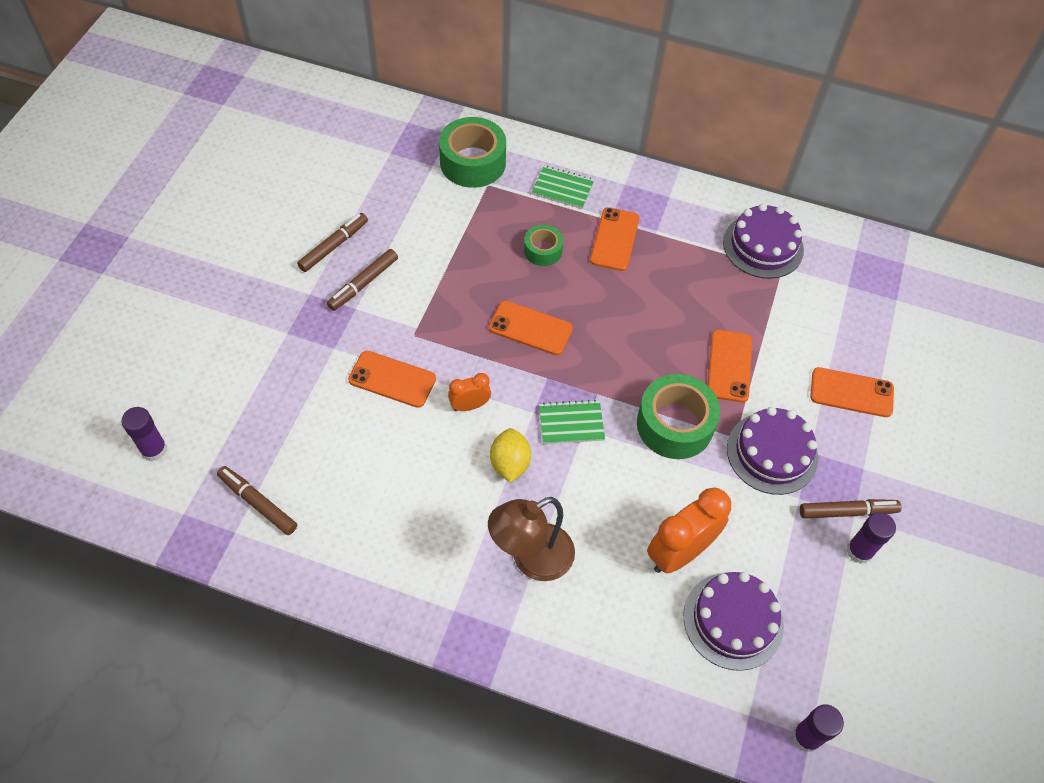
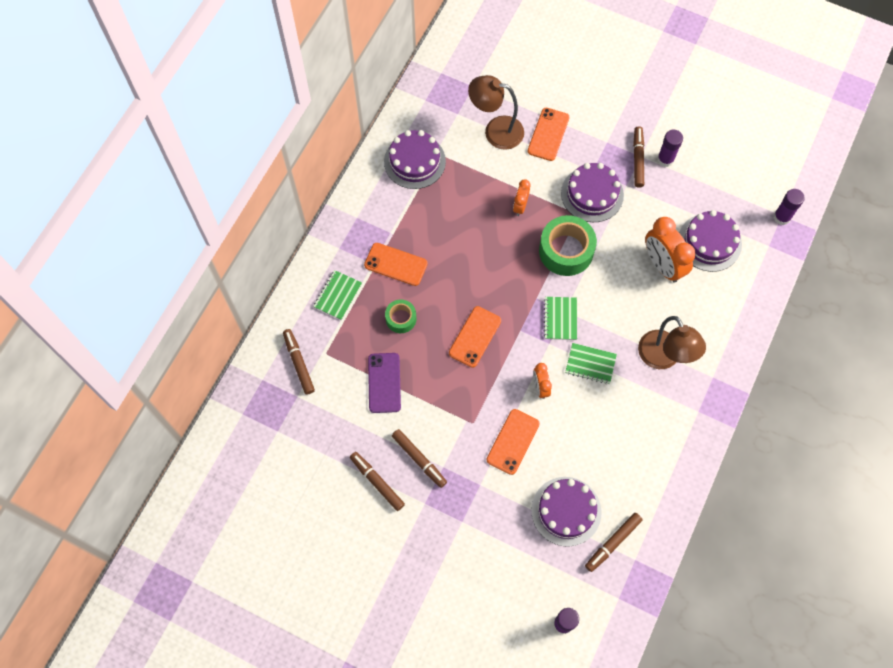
camera: 80 degrees left, 10 degrees up
(301, 445) = (566, 511): none -> purple cake
(457, 242) = (384, 383): none -> purple phone
(472, 162) = (299, 363): green tape -> brown marker
(510, 463) = (590, 364): yellow lemon -> green notebook
(729, 366) = (520, 206): orange phone -> orange clock
(836, 330) = (495, 131): none -> brown lamp

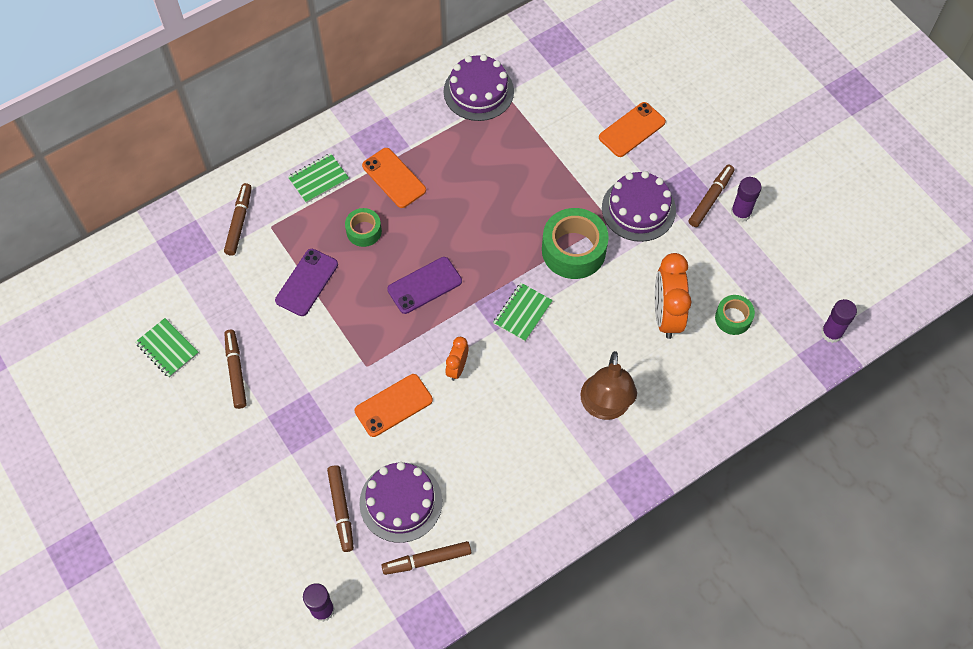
camera: 30 degrees right, 5 degrees down
(419, 459) = (290, 372): brown marker -> brown marker (341, 510)
(475, 336) = (424, 285): orange phone -> purple phone
(495, 131) = (579, 101): brown lamp -> none
(520, 206) = (555, 184): orange clock -> none
(590, 364) = (523, 373): green notebook -> green notebook (167, 348)
(709, 242) = (733, 318): purple cake -> green tape

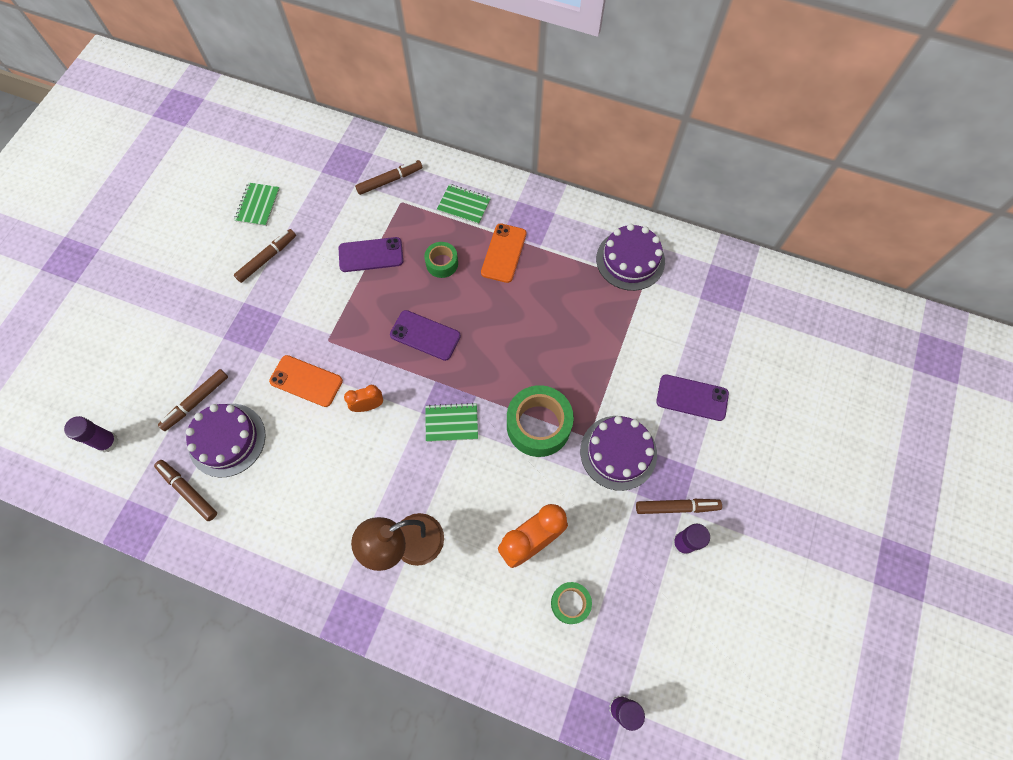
camera: 55 degrees right, 5 degrees up
(632, 130) = (692, 398): orange phone -> purple phone

